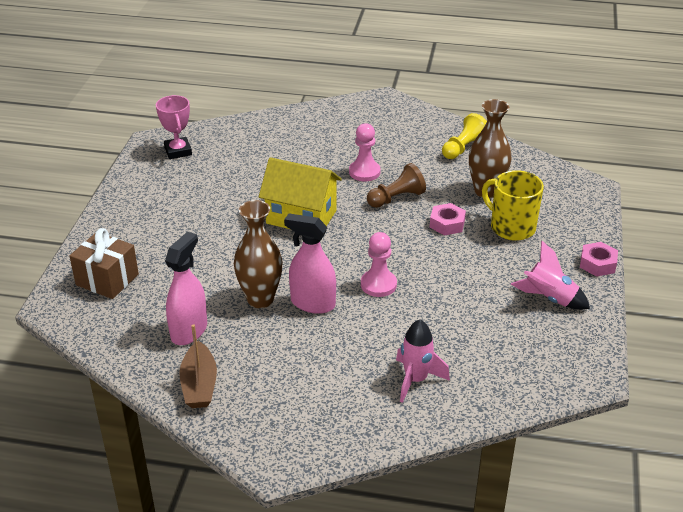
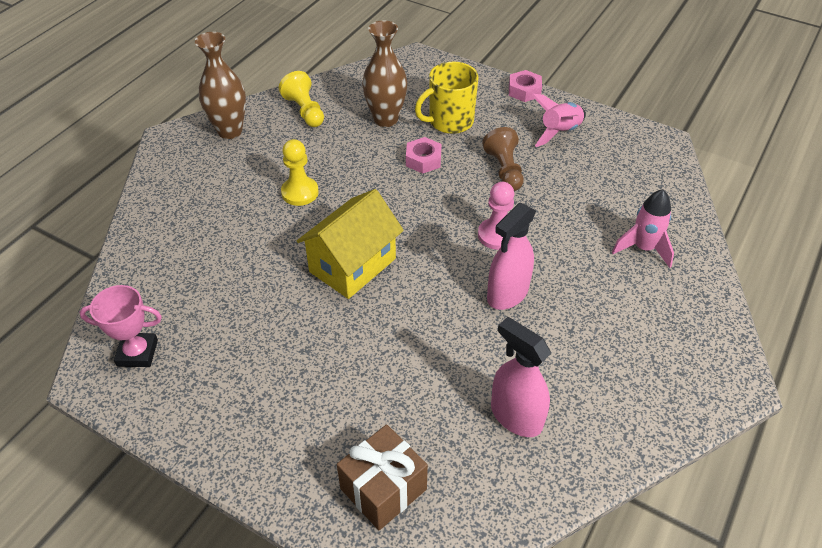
camera: 70 degrees left, 10 degrees up
(199, 385) = (610, 425): brown boat -> none
(260, 299) = (484, 337): brown vase -> brown vase (230, 131)
(364, 172) = (300, 192): pink pawn -> yellow pawn
(396, 198) = (361, 182): brown pawn -> brown pawn (504, 170)

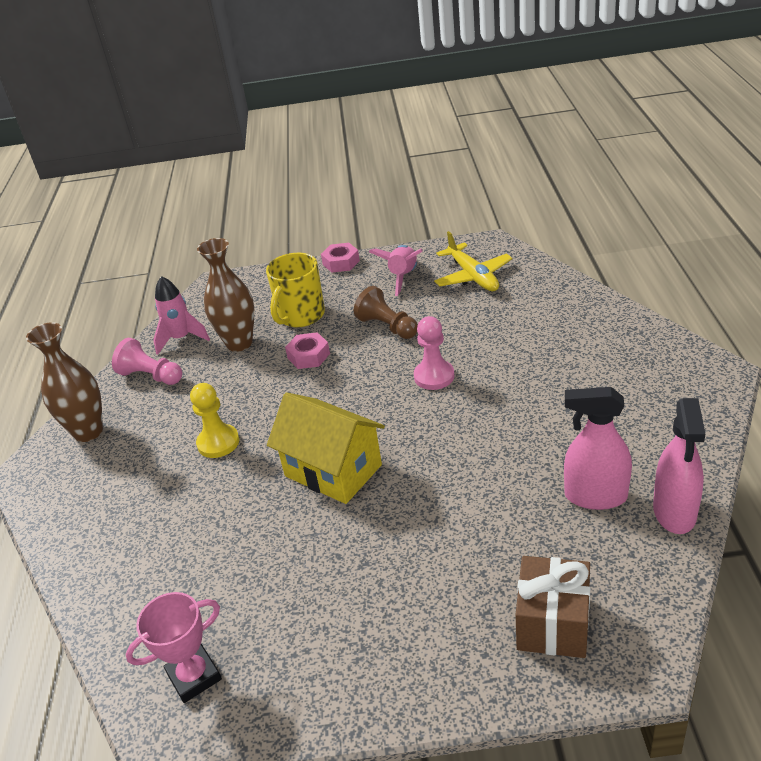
camera: 30 degrees left, 10 degrees down
(305, 111) = (151, 376): yellow pawn -> pink pawn
(352, 265) = (333, 470): yellow house -> yellow house turned 60 degrees counterclockwise
(507, 294) = (490, 413): pink spray bottle -> pink spray bottle (674, 512)
(617, 164) = (473, 276): none -> yellow plane
(643, 248) = (556, 322): pink rocket -> pink rocket (181, 338)

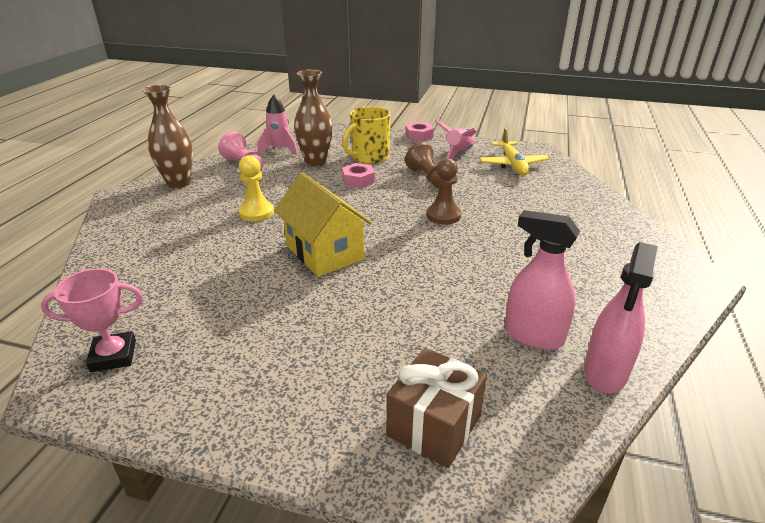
camera: 15 degrees right, 5 degrees down
(434, 376) = (443, 215): pink pawn -> brown pawn

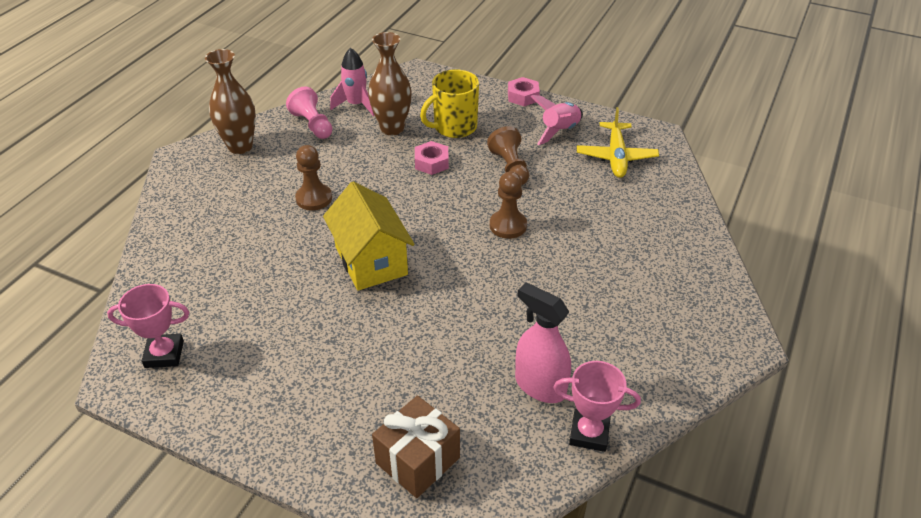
camera: 10 degrees right, 10 degrees up
(256, 212) = (314, 198): yellow pawn -> brown pawn
(605, 372) = (589, 433): pink spray bottle -> pink trophy

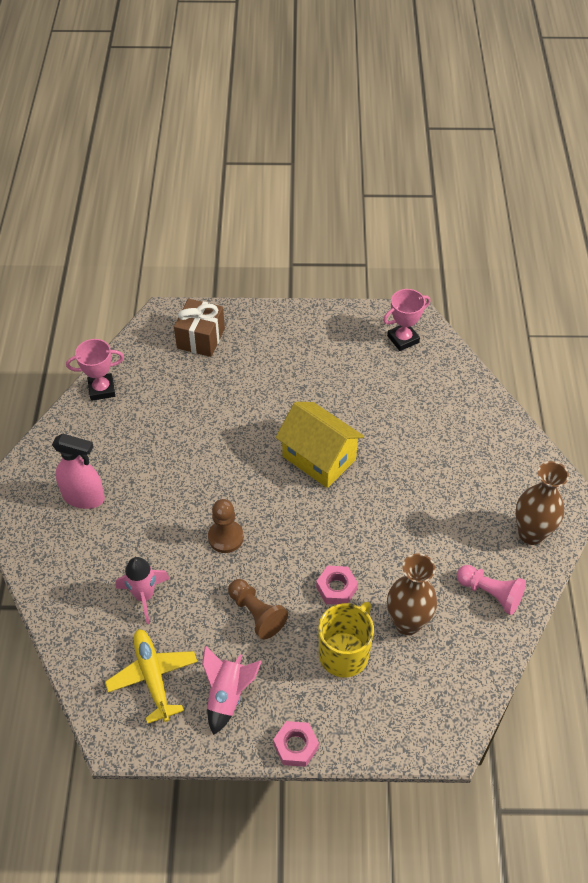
camera: 155 degrees right, 10 degrees up
(314, 198) = (412, 500): brown pawn -> none
(356, 105) = (471, 644): pink rocket -> pink rocket (144, 596)
(540, 386) = (144, 408): pink spray bottle -> pink spray bottle (84, 497)

